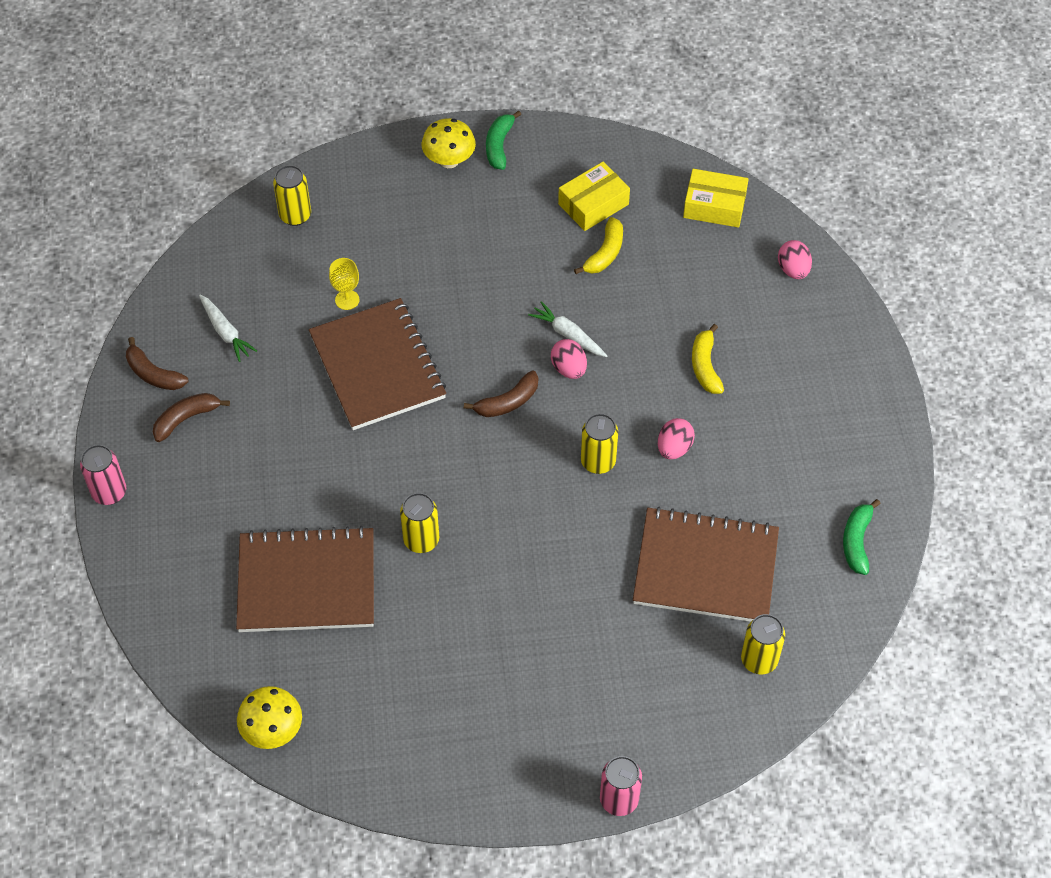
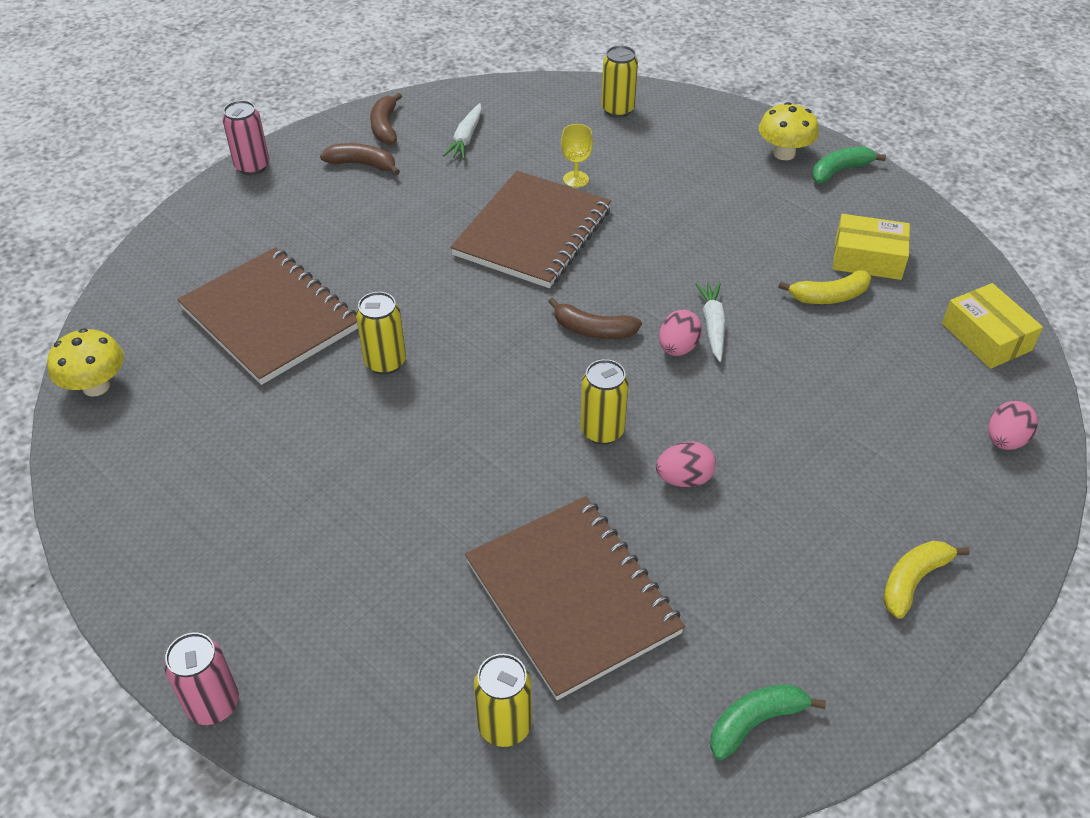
camera: 50 degrees right, 10 degrees down
(705, 366) = (805, 443): yellow banana -> yellow banana (913, 581)

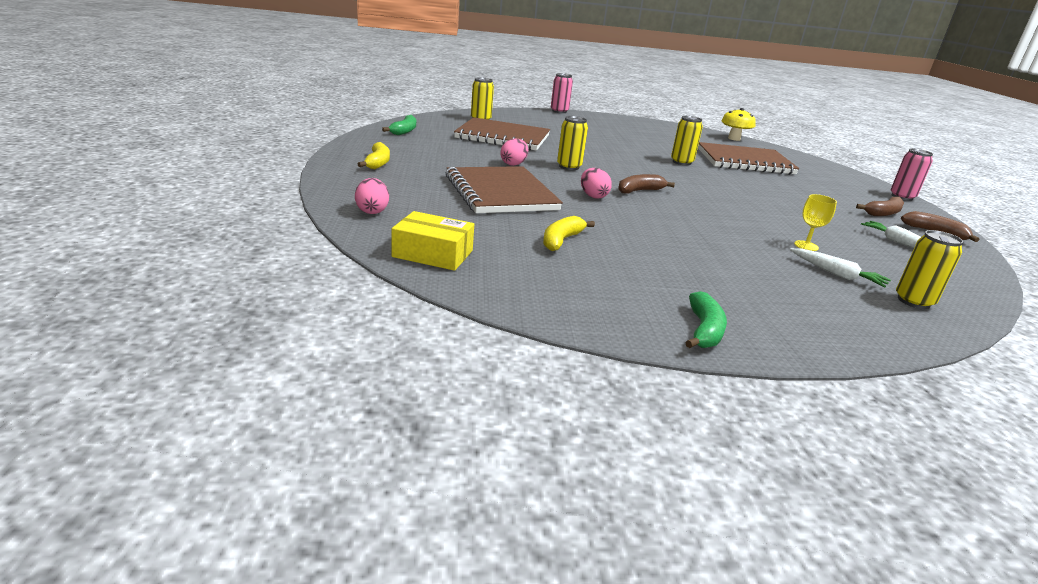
camera: 130 degrees right, 20 degrees down
(533, 232) = (752, 214): brown notebook -> brown notebook (500, 193)
(712, 325) = (595, 208): white carrot -> white carrot (837, 274)
(784, 153) = (764, 324): yellow mushroom -> none
(867, 258) = (574, 270): yellow box -> none

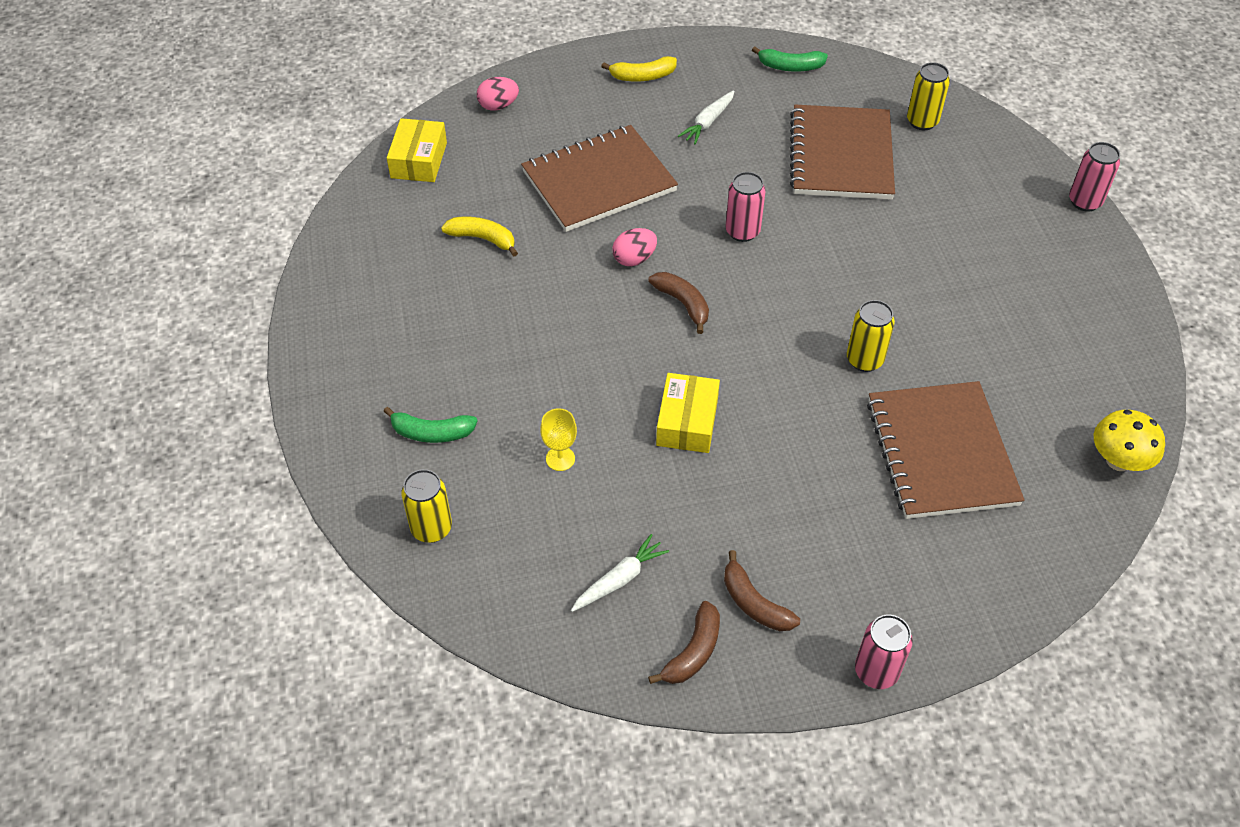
camera: 85 degrees right, 25 degrees up
(513, 164) = (716, 180): pink egg -> none
(569, 167) = (742, 231): yellow can -> pink can
(704, 330) = (326, 336): green banana -> green banana (432, 433)
(750, 206) = (687, 422): none -> yellow box
(837, 274) = (482, 470): white carrot -> white carrot (708, 122)

